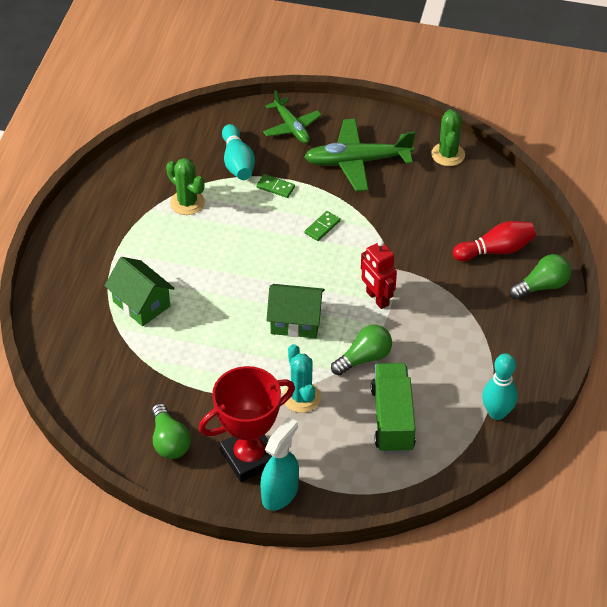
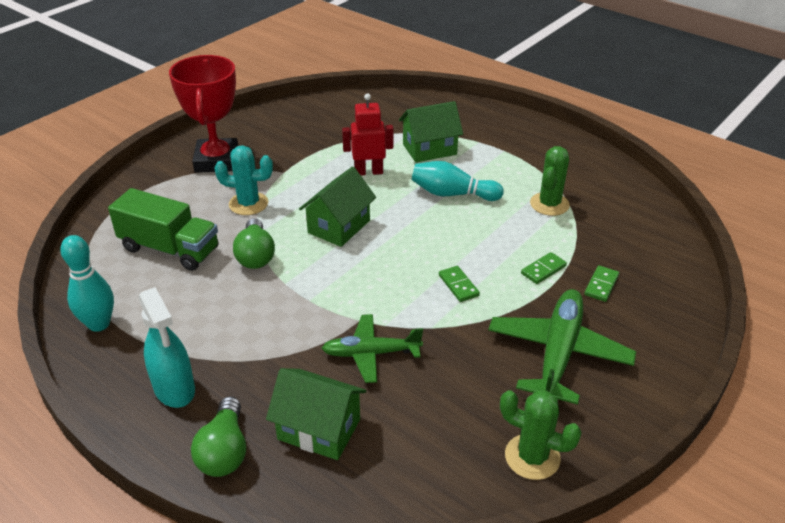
camera: 115 degrees right, 10 degrees down
(169, 441) = (272, 130): green light bulb -> none
(187, 203) = (549, 204): green cactus -> green cactus turned 45 degrees counterclockwise
(237, 162) = (599, 253): turquoise bowling pin -> turquoise bowling pin (452, 194)
(274, 154) = (601, 285): none -> green domino
(280, 493) = (167, 166): turquoise spray bottle -> turquoise spray bottle (174, 389)
(291, 127) = (649, 315): green plane -> green plane (371, 353)
(377, 298) = (324, 291): red robot -> red robot (368, 172)
(496, 250) = (319, 429): red bowling pin -> green house

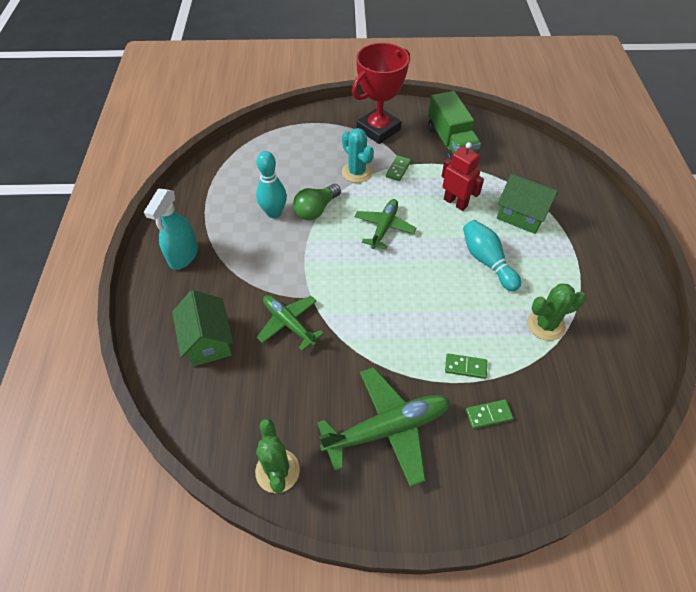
camera: 50 degrees right, 15 degrees up
(99, 324) = (200, 190): turquoise bowling pin -> turquoise bowling pin (274, 213)
(170, 249) = (282, 171): green truck -> green truck (450, 142)
(224, 451) = (159, 310): green light bulb -> none
(339, 226) = (384, 227): green house -> green plane
(458, 285) = (396, 327): green domino -> green domino (398, 169)

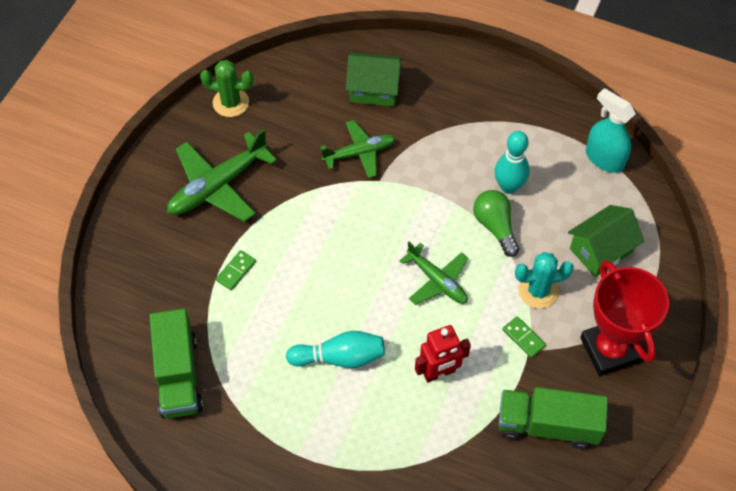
camera: 115 degrees right, 5 degrees up
(183, 256) = (485, 95): turquoise spray bottle -> turquoise spray bottle (604, 158)
(387, 429) = (218, 186): green plane -> green plane turned 45 degrees clockwise
(488, 415) = (184, 265): green domino -> none
(521, 215) = (384, 434): green house -> green house (600, 251)
(546, 325) = (237, 366): green cactus -> none
(586, 363) = (178, 375): none -> green truck

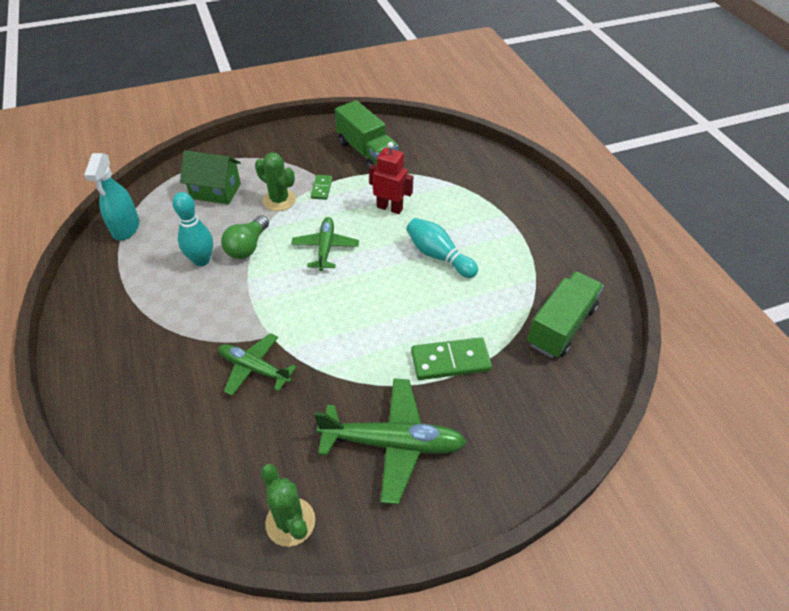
camera: 135 degrees left, 10 degrees down
(236, 271) = (450, 361): green domino -> green domino, size x1.78
(374, 90) = (168, 411): green house -> none
(538, 291) = (279, 200): turquoise cactus -> green cactus
(609, 350) = (289, 154): red trophy -> none

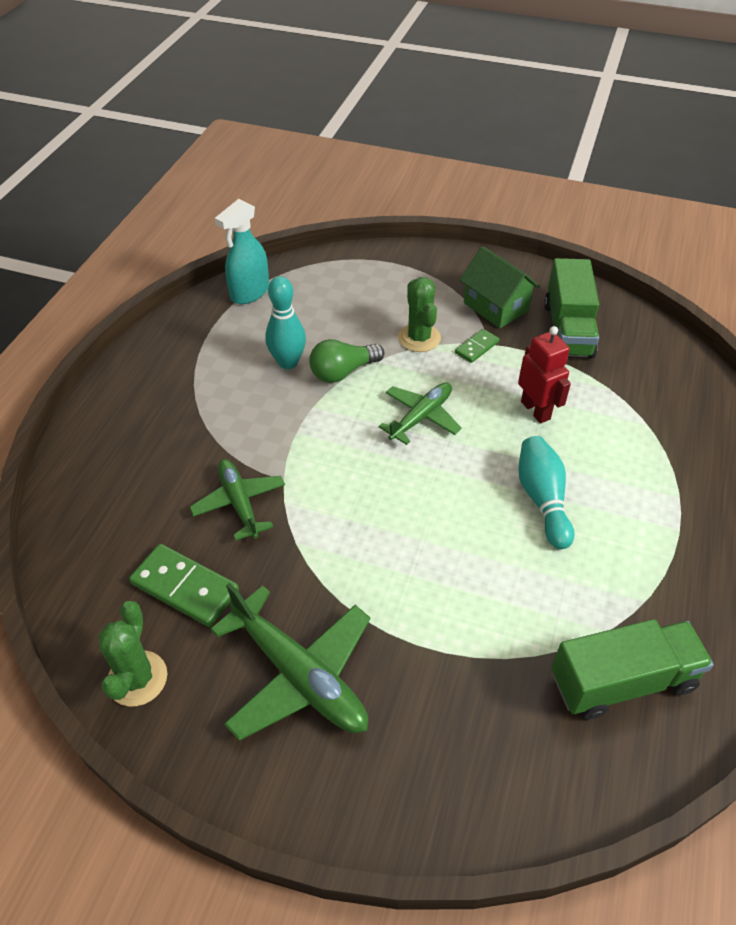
camera: 40 degrees right, 0 degrees up
(216, 191) = (364, 295): green house -> green house (496, 307)
(450, 361) = (443, 630): green domino -> green domino (185, 587)

